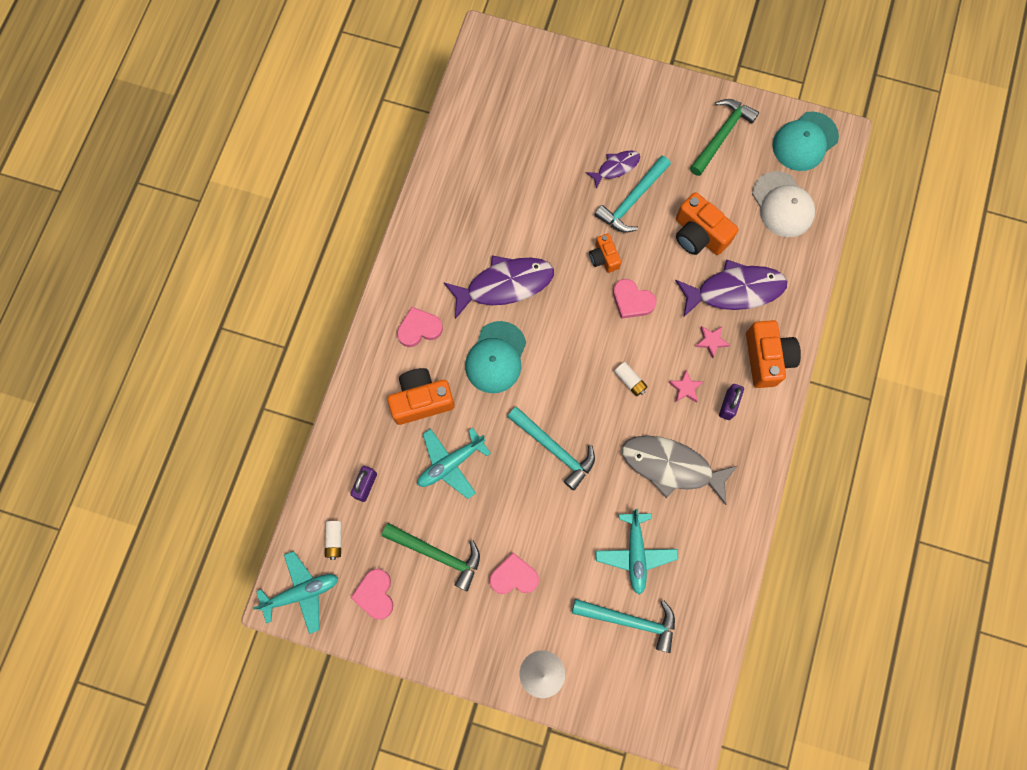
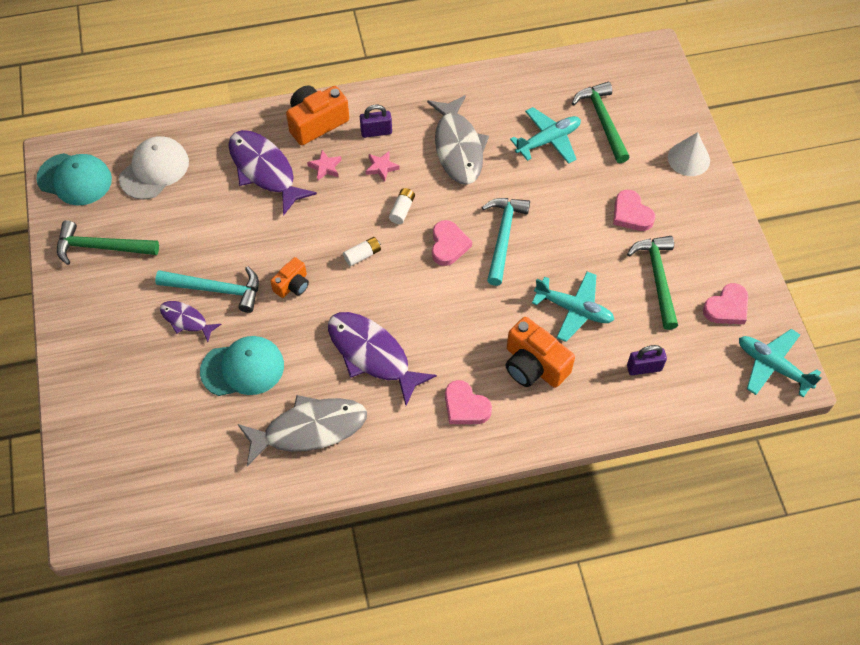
camera: 120 degrees left, 15 degrees down
(334, 540) = (709, 366): white battery -> white battery (362, 255)
(469, 210) = (309, 429): none -> grey fish
(496, 357) = (450, 325): turquoise cap -> turquoise cap (243, 368)
(630, 621) = (602, 121): turquoise hammer -> green hammer
(632, 301) = (323, 242): pink heart -> pink heart (448, 245)
(699, 234) = (223, 220): orange camera -> none

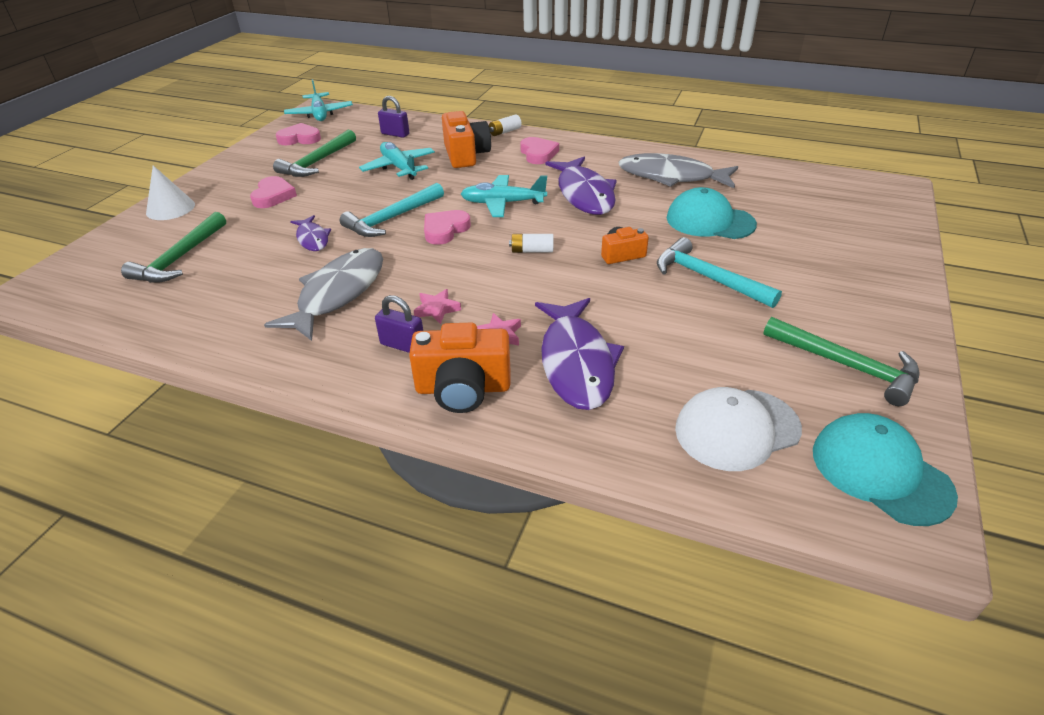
camera: 145 degrees left, 20 degrees down
(186, 320) = (754, 267): purple fish -> purple fish (312, 239)
(402, 210) = (457, 268): white battery -> white battery (505, 132)
(548, 140) = (249, 264): turquoise plane -> turquoise plane (503, 203)

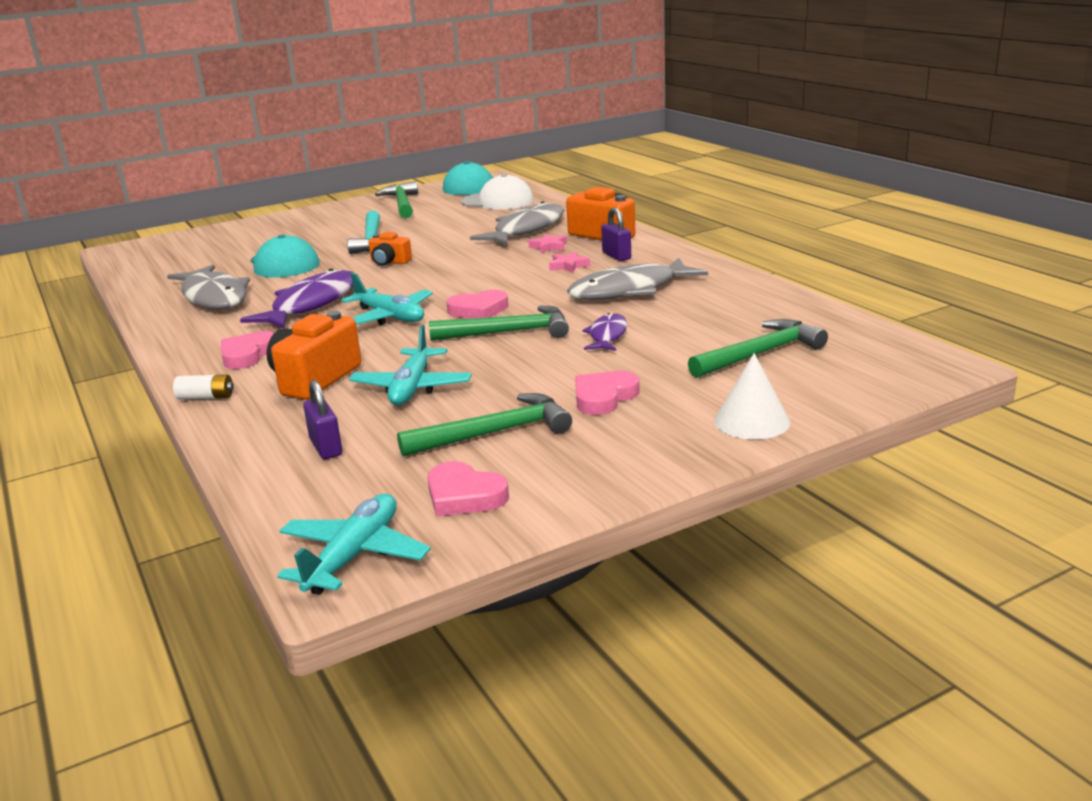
camera: 140 degrees left, 15 degrees down
(392, 218) = (509, 332): turquoise hammer -> green hammer
(532, 251) = (442, 279): white battery -> none
(576, 362) = (526, 230): purple fish -> grey fish

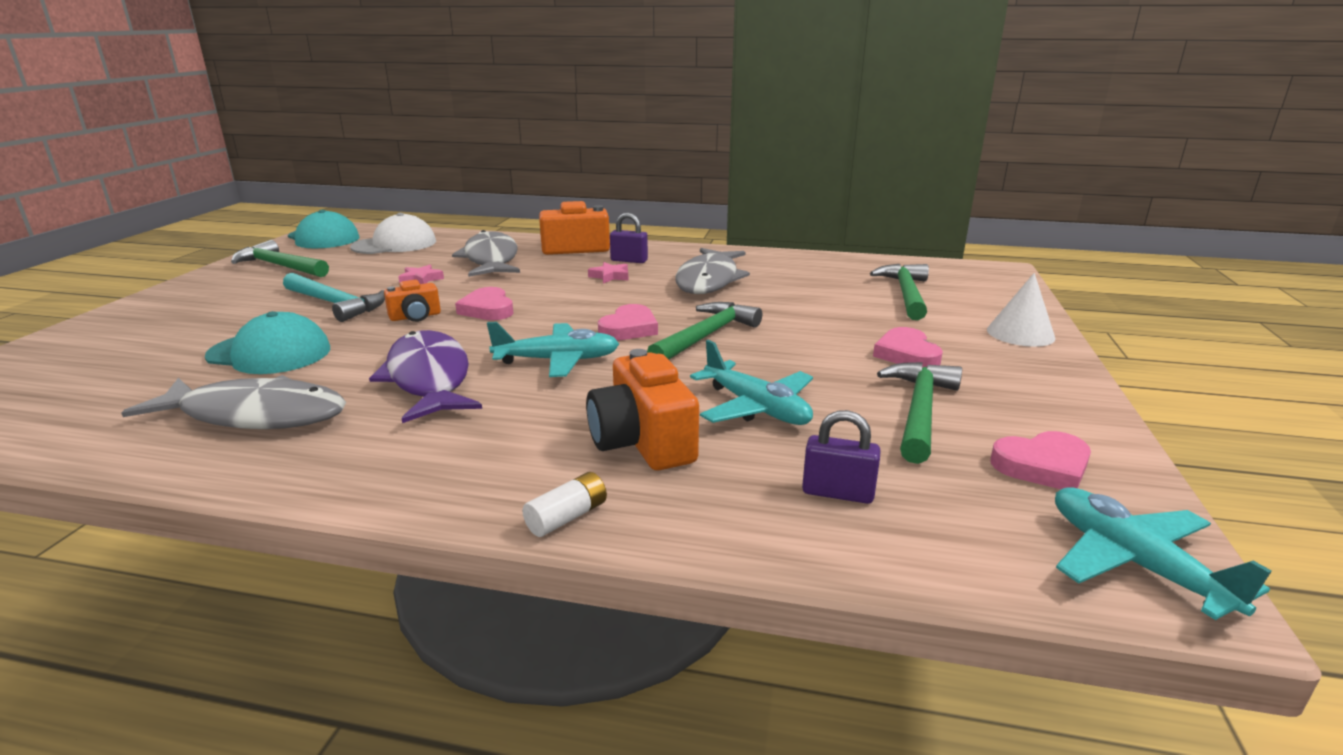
camera: 50 degrees left, 0 degrees up
(248, 354) = (491, 453): pink heart -> pink heart (488, 309)
(549, 247) = (552, 267): pink star -> pink star (421, 279)
(607, 335) = (784, 314): purple fish -> none

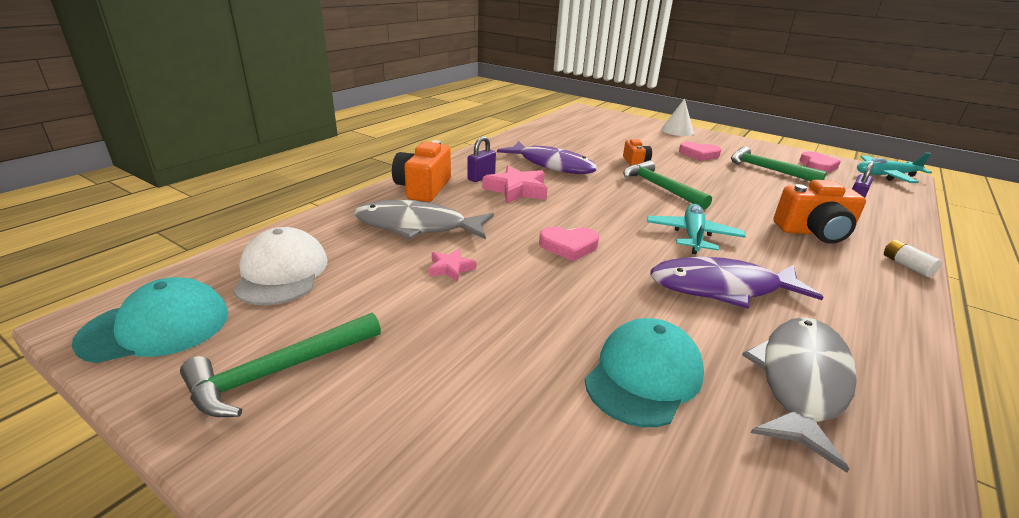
camera: 70 degrees left, 5 degrees up
(335, 304) = (499, 326): turquoise hammer -> none
(415, 317) = (570, 281): orange camera -> orange camera (635, 162)
(610, 276) = (517, 190): pink star -> pink star, size x1.84
(629, 328) = (637, 204): pink heart -> none
(709, 280) = (552, 165): grey fish -> purple fish
(756, 408) = (766, 198): turquoise plane -> none
(906, 294) = (610, 132): green hammer -> none

